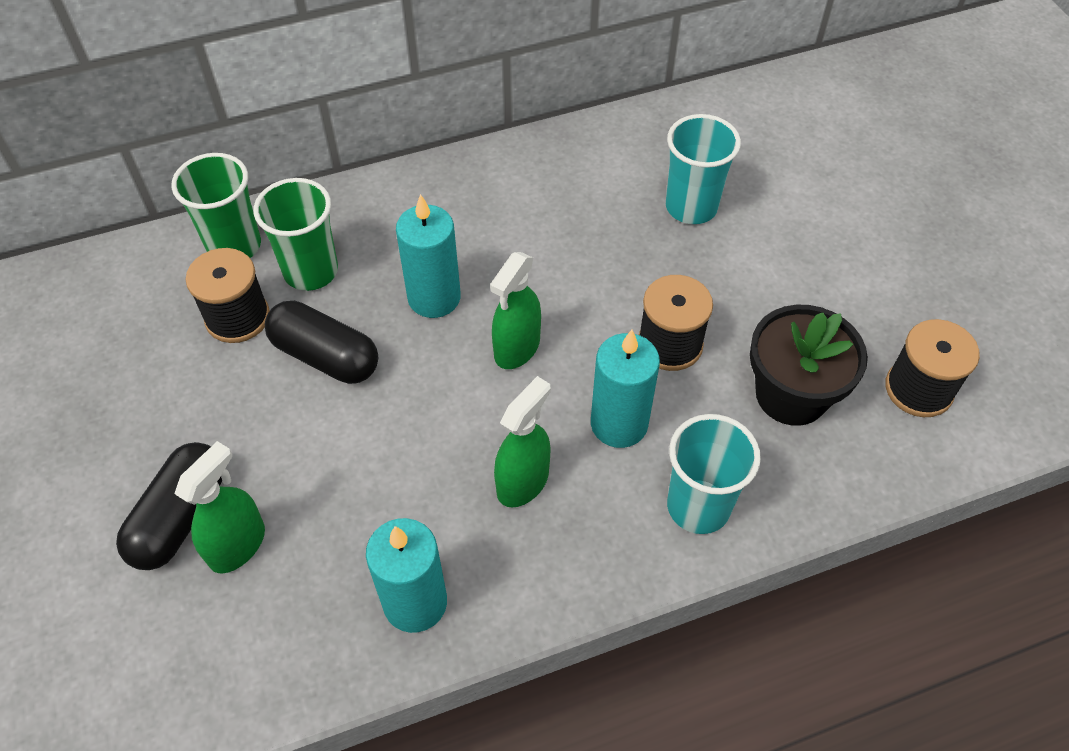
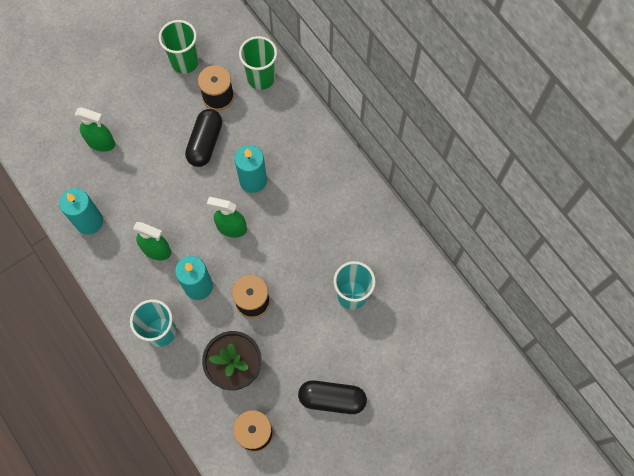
camera: 75 degrees right, 15 degrees up
(180, 517) = (109, 115): black capsule -> black capsule (332, 399)
(311, 271) = (254, 118): green cup -> green cup (185, 62)

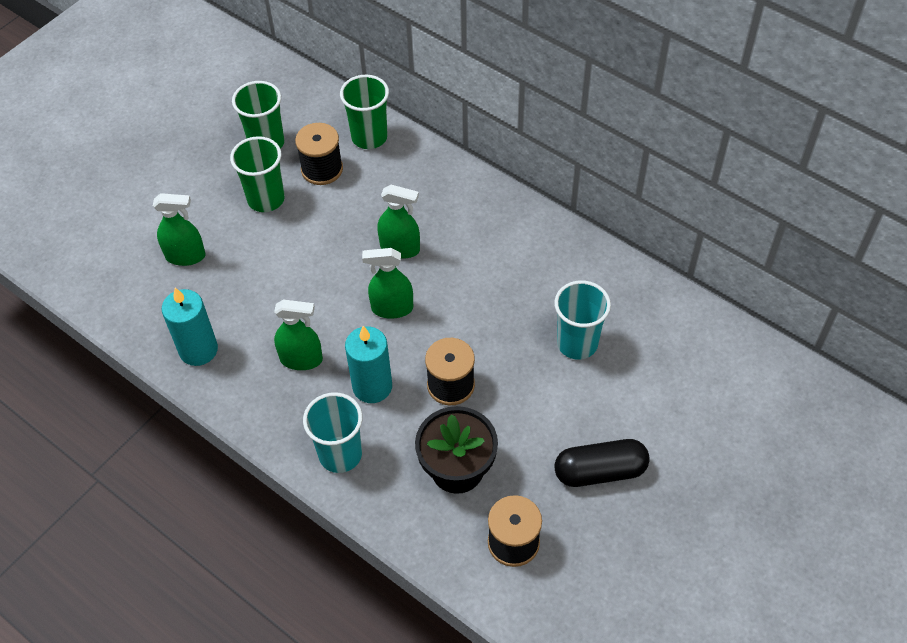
camera: 15 degrees left, 15 degrees down
(170, 111) = (266, 199): none -> green cup
(205, 143) = (323, 223): black capsule -> none
(253, 180) = (400, 248): turquoise candle -> green spray bottle

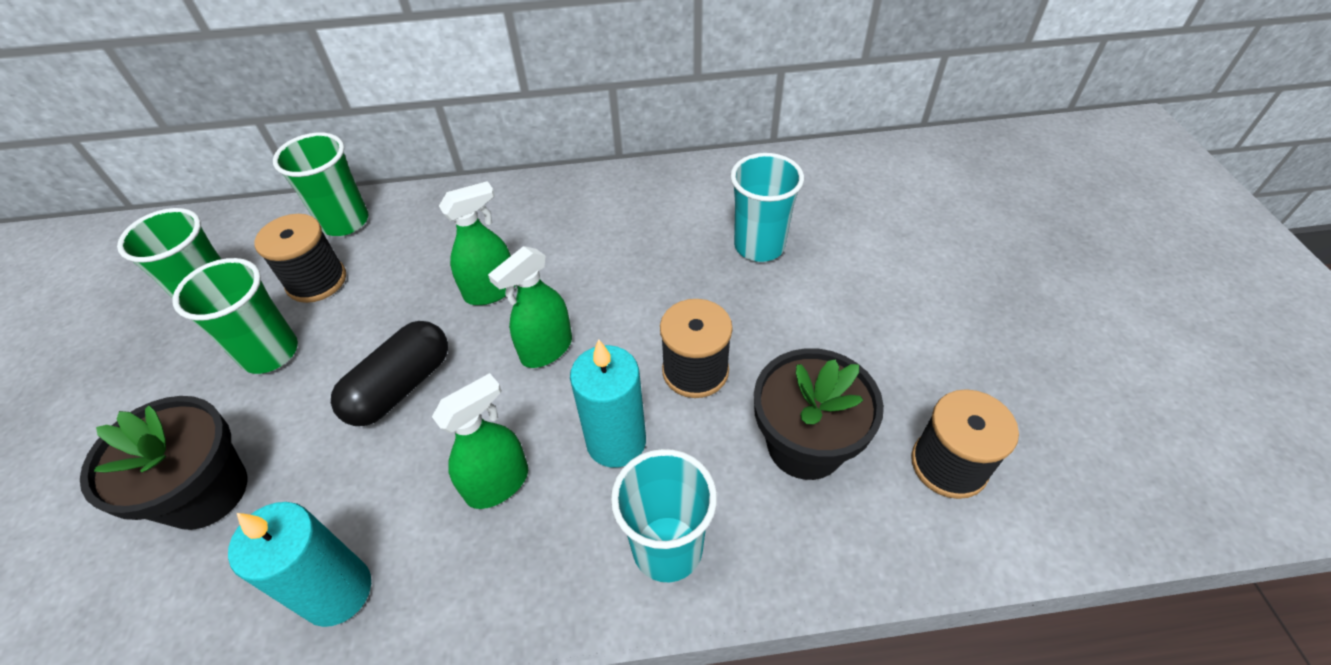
camera: 45 degrees left, 5 degrees down
(185, 256) = (206, 492): green spray bottle -> black flower pot
(600, 471) = (921, 330): black capsule -> black capsule (400, 387)

